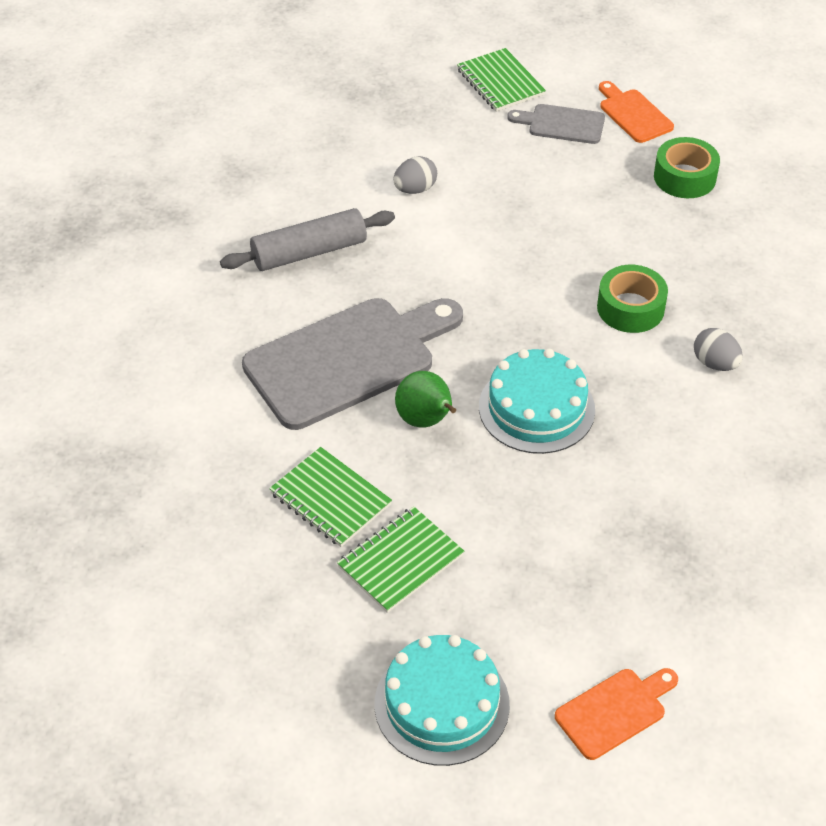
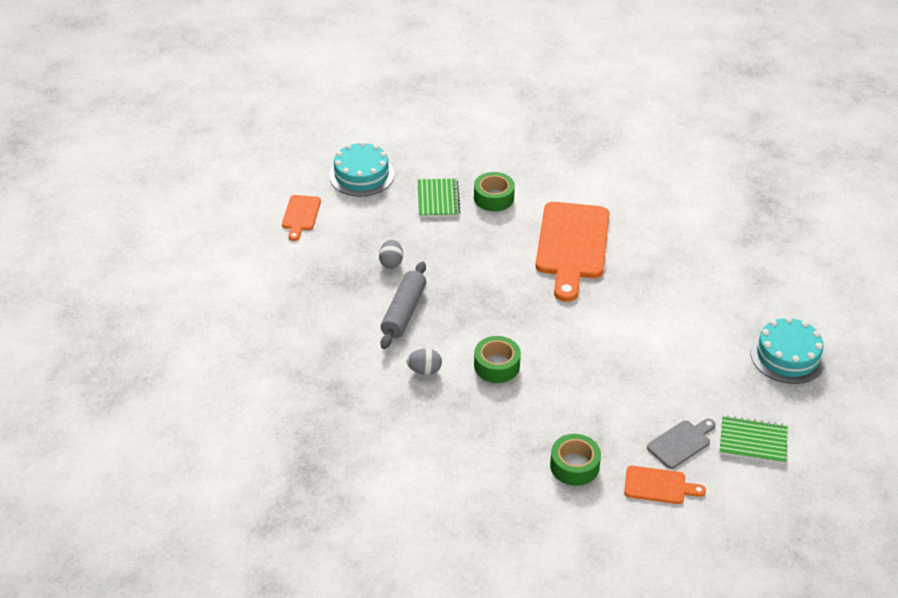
camera: 130 degrees right, 5 degrees down
(309, 252) = (666, 272): grey rolling pin -> grey rolling pin (404, 312)
(330, 499) = (494, 198): green notebook -> green tape
(347, 359) = (572, 245): grey cutting board -> orange cutting board
(415, 189) = (680, 340): grey egg -> grey egg (391, 263)
(426, 420) = (505, 249): green pear -> none
(536, 408) = (471, 288): turquoise cake -> turquoise cake (787, 355)

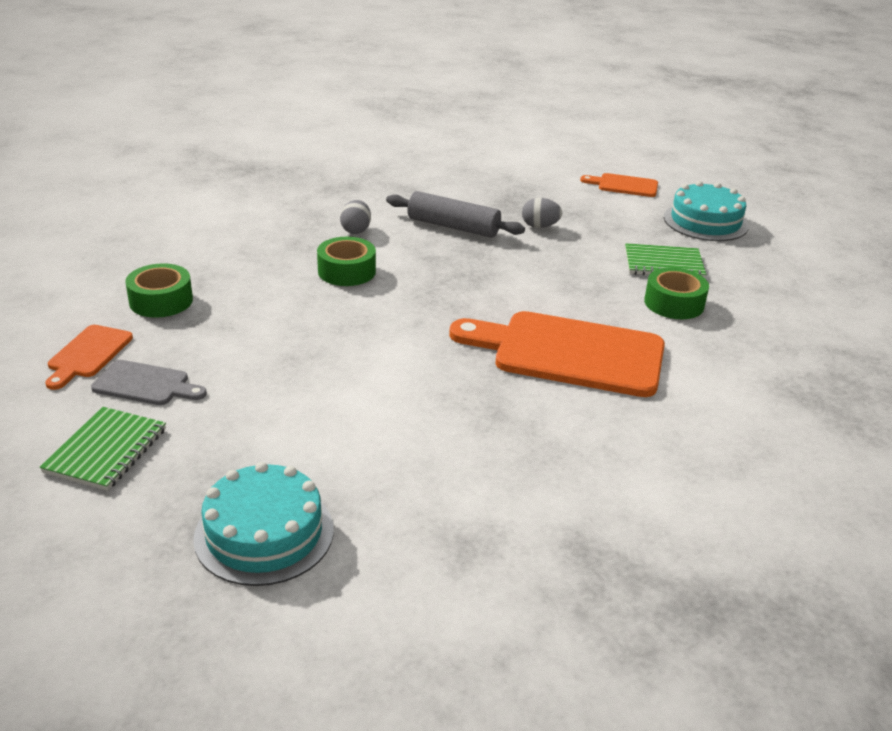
camera: 95 degrees right, 10 degrees down
(681, 443) = (145, 384): grey cutting board -> grey cutting board turned 45 degrees counterclockwise

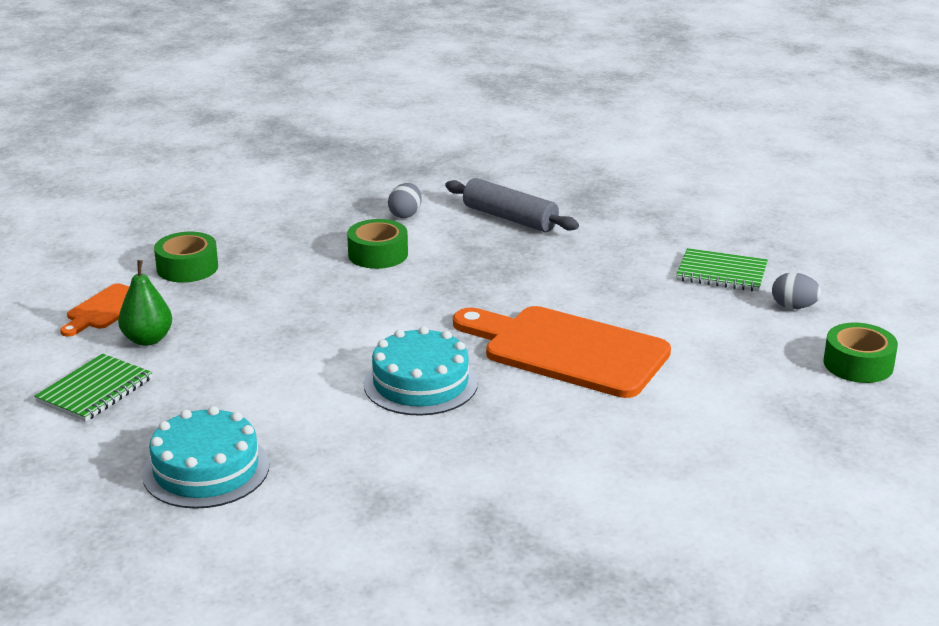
camera: 15 degrees right, 5 degrees down
(145, 384) = (147, 339): grey cutting board -> green pear
(540, 226) = (605, 224): grey egg -> grey egg (793, 307)
(624, 185) = (726, 187): orange cutting board -> none
(674, 303) = (709, 313): green tape -> green tape (858, 364)
(705, 221) = (798, 232): turquoise cake -> turquoise cake (420, 383)

